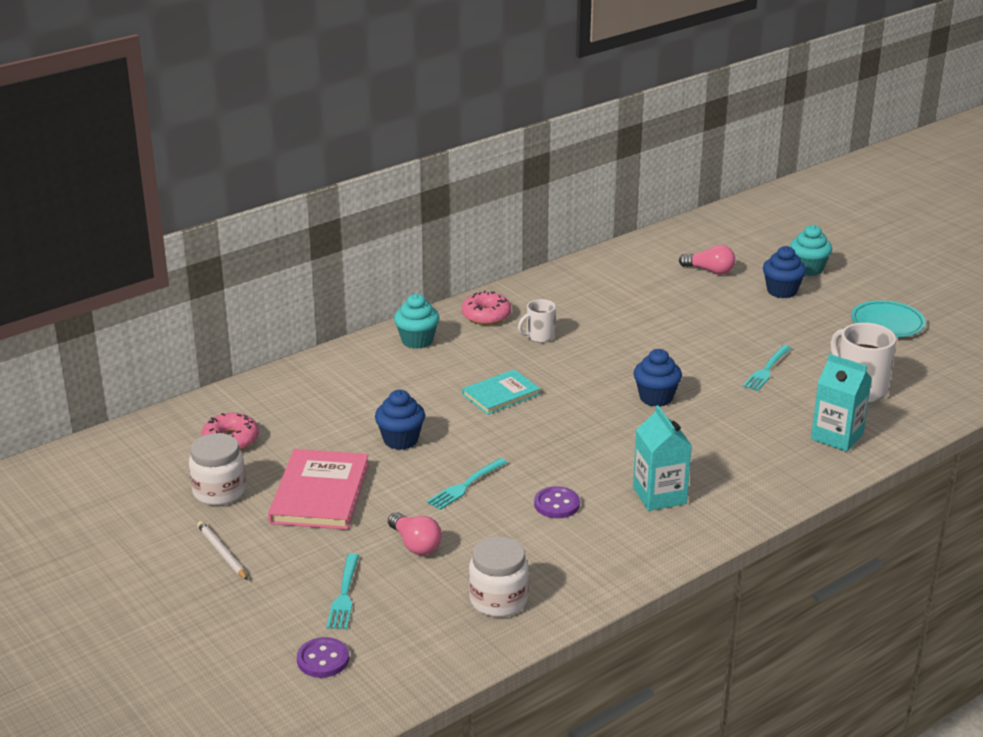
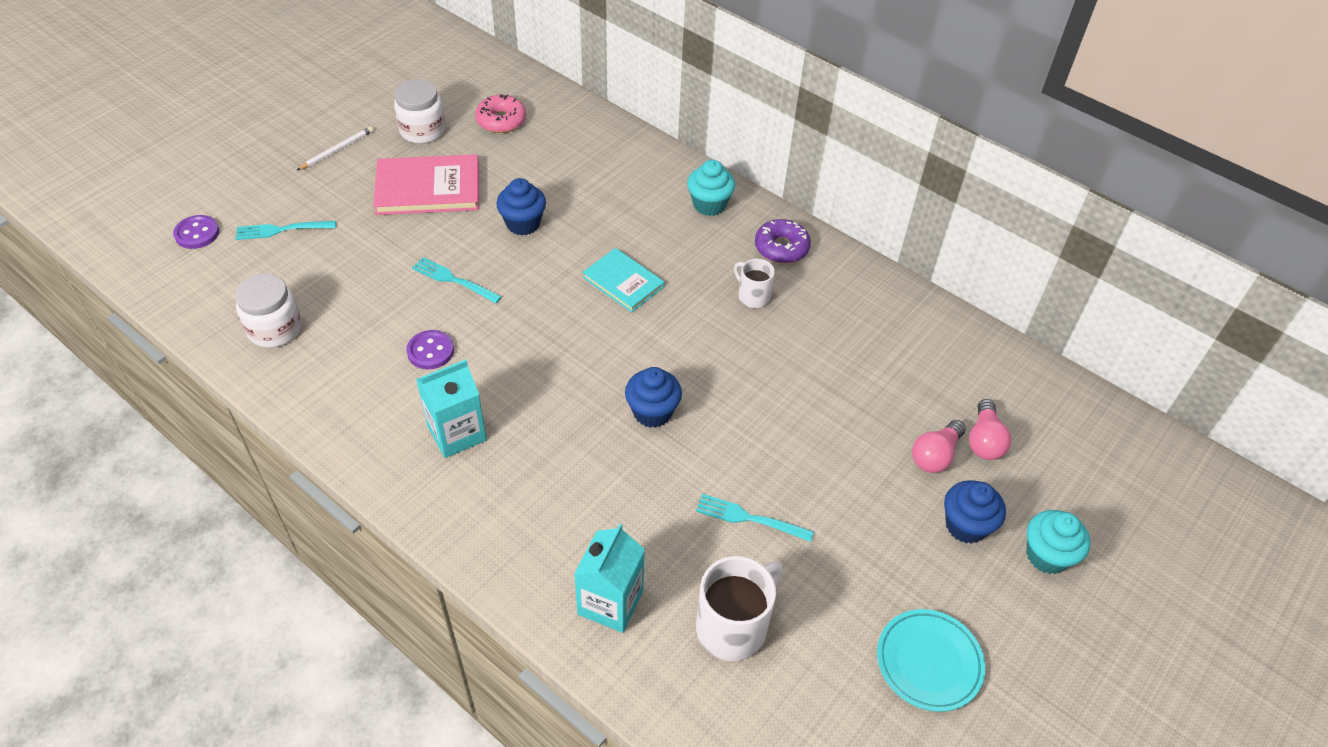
camera: 75 degrees right, 20 degrees up
(415, 544) = (356, 261): pink light bulb -> pink light bulb (935, 455)
(486, 315) = (781, 248): pink donut -> purple donut

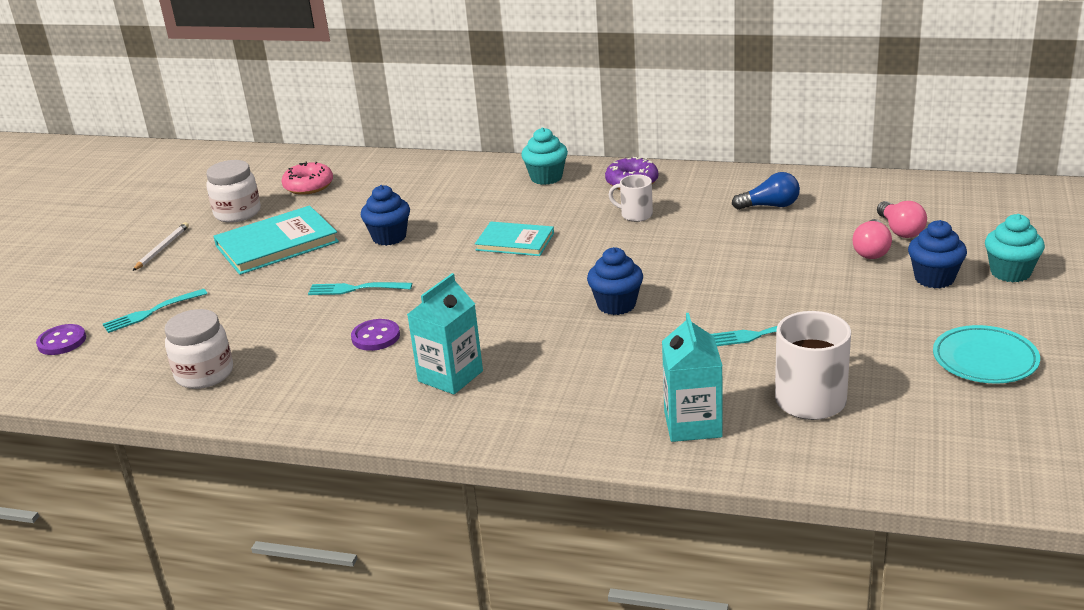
camera: 20 degrees left, 20 degrees down
(428, 188) = (277, 244): pink book -> turquoise book
(885, 344) = (770, 206): none -> blue light bulb

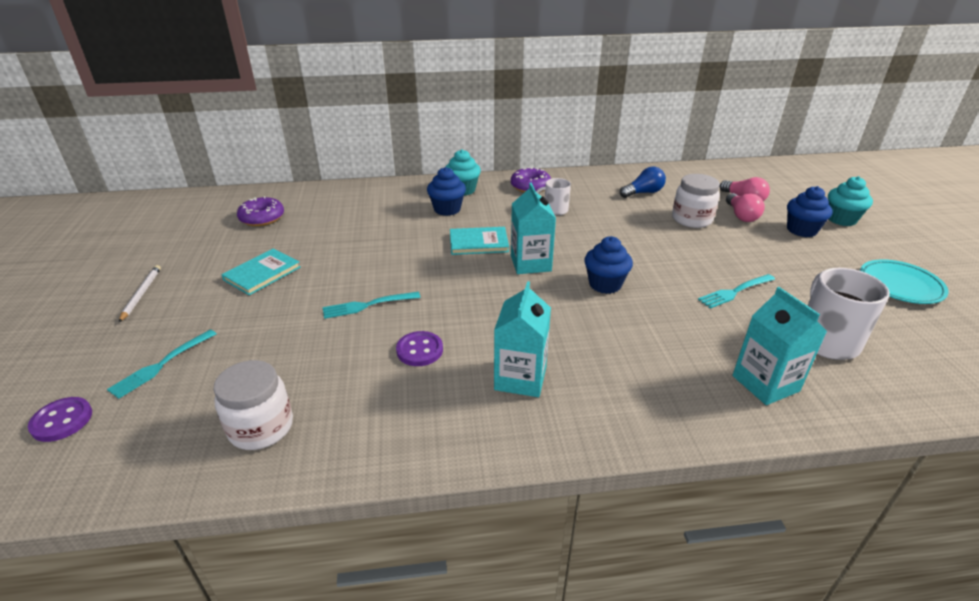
camera: 25 degrees left, 5 degrees up
(237, 213) = (205, 249): white jar -> white jar (691, 219)
(277, 244) = (262, 273): turquoise book -> turquoise book, size x0.63
(308, 186) = (262, 218): pink donut -> purple donut
(389, 237) = (366, 253): blue cupcake -> blue cupcake (447, 209)
(553, 271) = (530, 263): none -> turquoise carton

